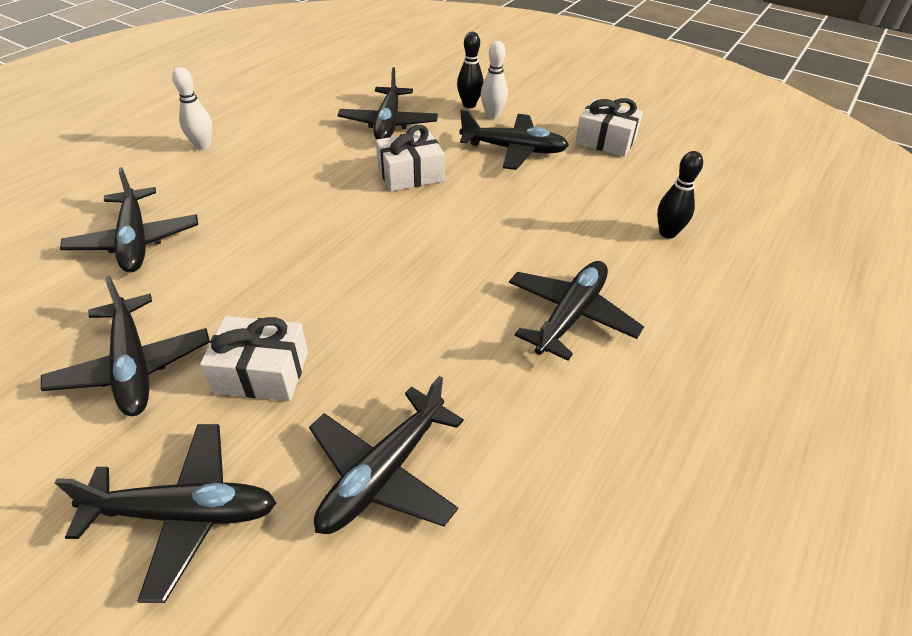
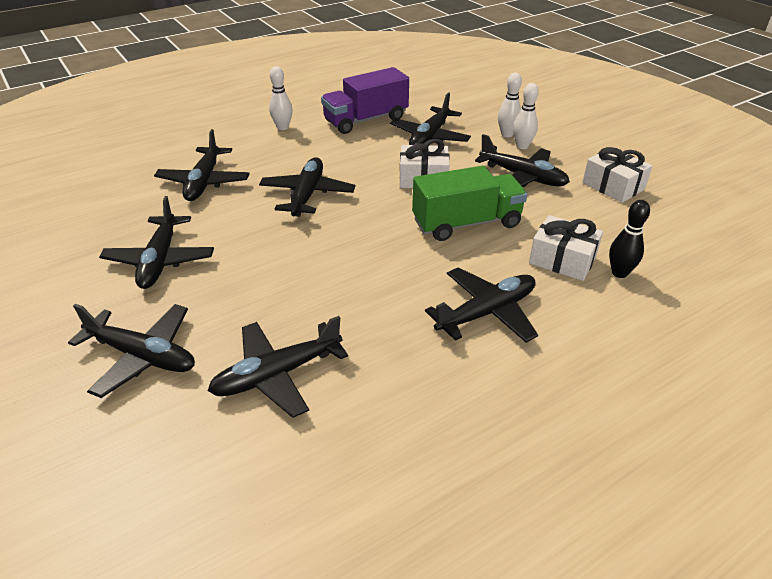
camera: 25 degrees right, 5 degrees down
(261, 372) = (236, 287): white gift -> white gift (562, 260)
(284, 225) = (307, 194): none -> black plane
(302, 117) = (366, 120): none -> purple truck
(469, 105) = (507, 134): black bowling pin -> white bowling pin
(488, 216) = (466, 223): none -> green truck

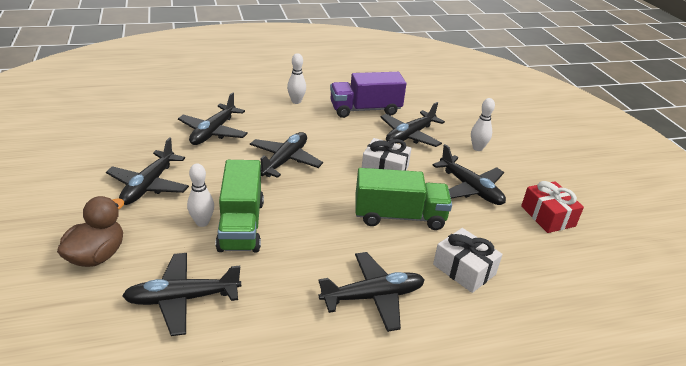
camera: 15 degrees right, 5 degrees down
(143, 356) = (97, 256): black plane -> brown duck
(298, 276) = (241, 225): none -> green truck
(522, 146) = (485, 161): white bowling pin -> white bowling pin (202, 222)
(613, 186) = (547, 216): white gift -> red gift
(619, 273) = (509, 295): black bowling pin -> none

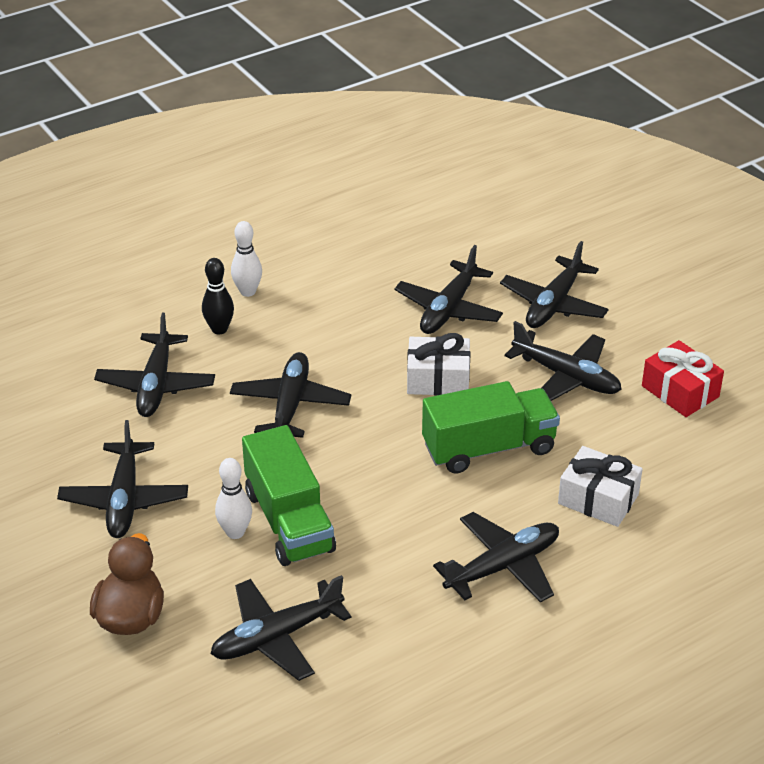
camera: 15 degrees left, 5 degrees up
(268, 114) = (219, 329): none -> black bowling pin
(365, 109) = (361, 278): purple truck -> none
(477, 148) = (553, 304): white bowling pin -> black plane

